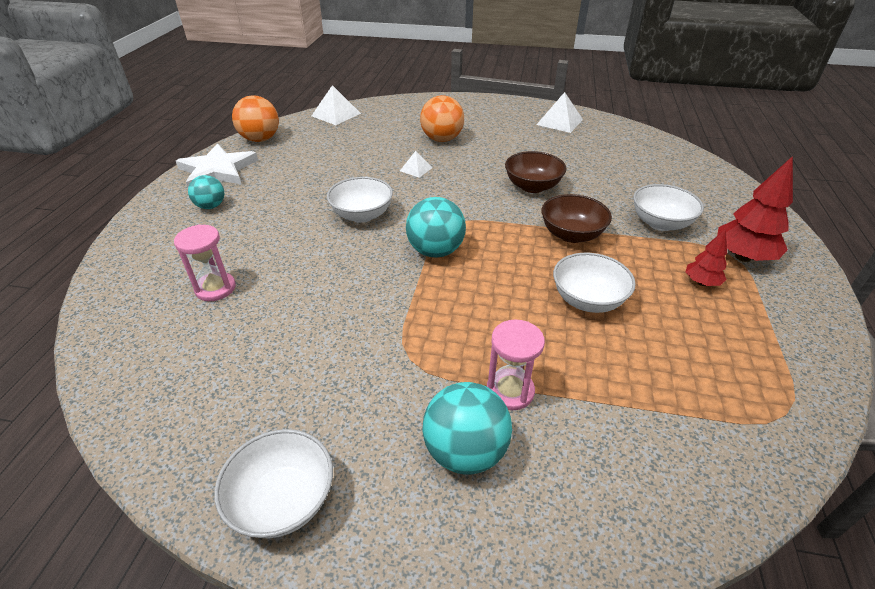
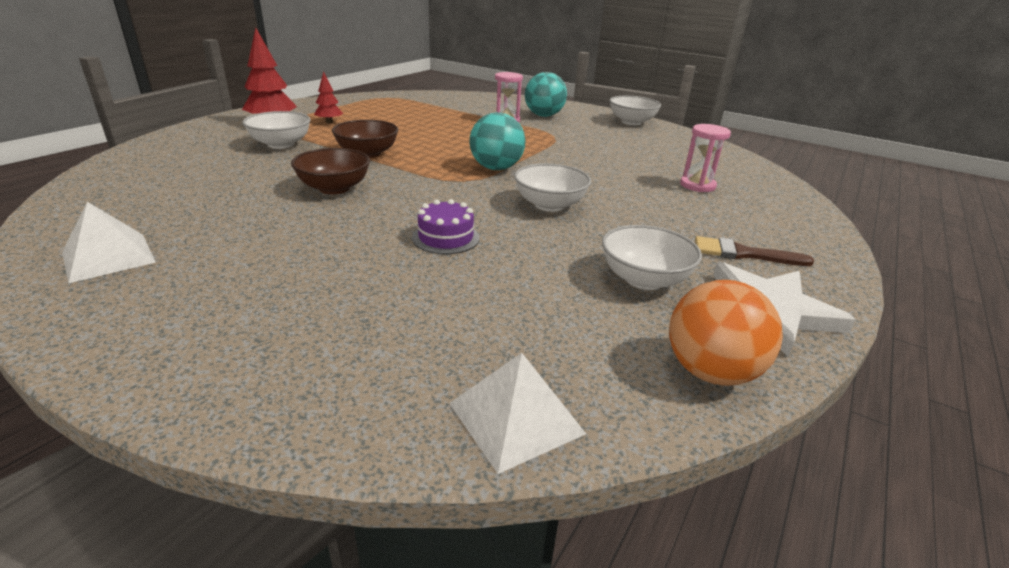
camera: 160 degrees left, 10 degrees down
(211, 206) = (743, 254): turquoise ball -> brown brush
(416, 169) = (445, 238): white pyramid -> purple cake
(442, 139) = (353, 275): orange ball -> none
(587, 300) = (416, 131): white bowl -> white bowl (644, 279)

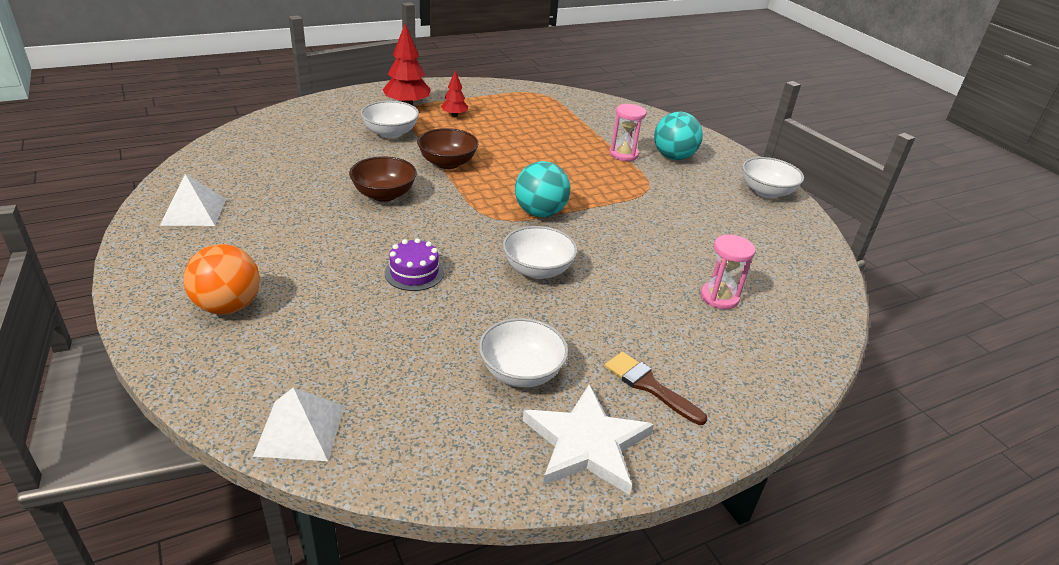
camera: 30 degrees right, 5 degrees up
(710, 372) = (465, 465): orange ball -> orange ball (228, 306)

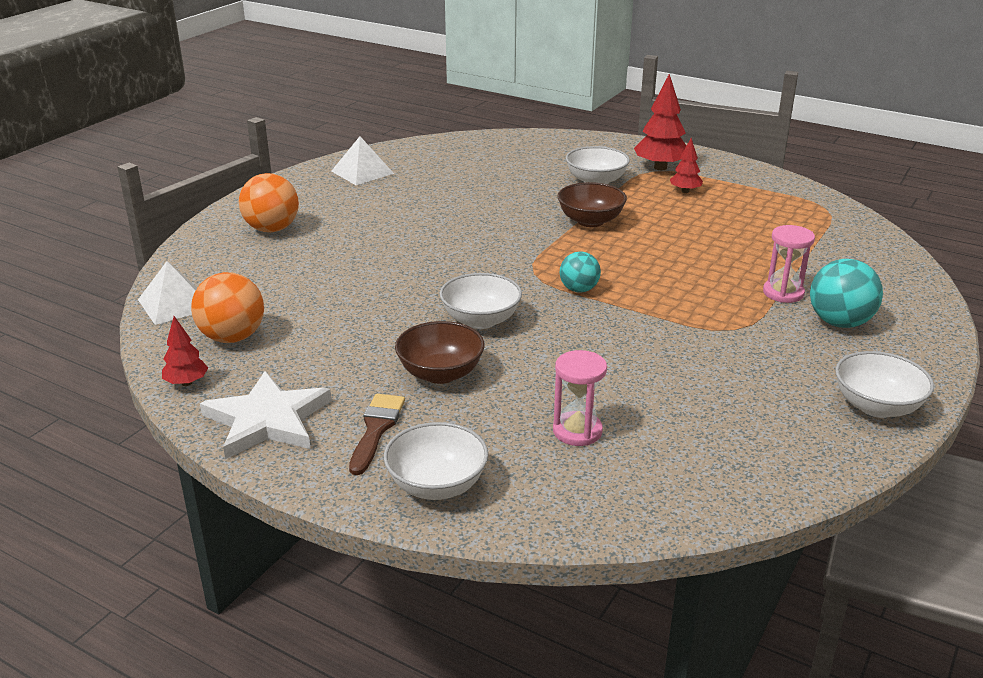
camera: 60 degrees right, 5 degrees down
(384, 194) = (492, 218): brown bowl -> brown bowl (440, 373)
(414, 273) = (399, 272): purple cake -> none
(418, 413) = (232, 337): none -> orange ball
(473, 476) = (186, 383): none -> red tree
(521, 372) = (325, 361): white bowl -> white bowl (437, 485)
(540, 213) = (579, 289): turquoise ball -> turquoise ball, size x0.63

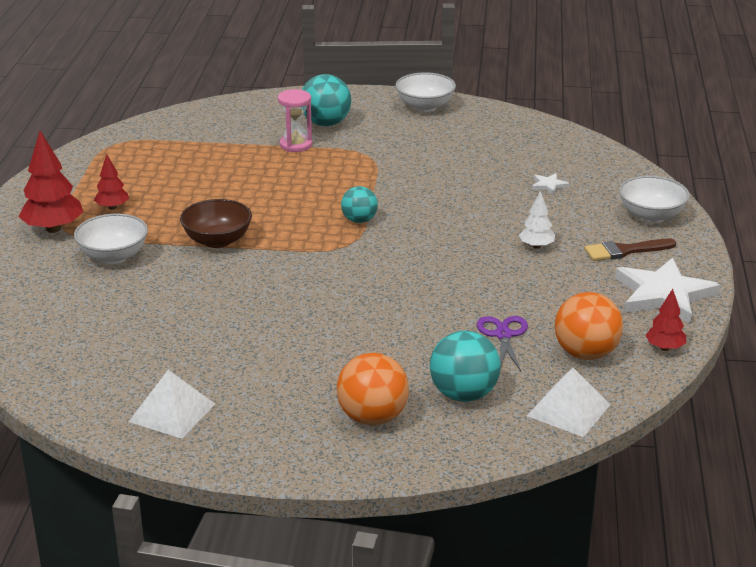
camera: 115 degrees left, 0 degrees up
(252, 267) = (463, 394): none -> turquoise ball
(308, 307) = (503, 335): none -> purple scissors
(440, 373) = (536, 246): brown bowl -> white tree
(481, 320) = (447, 249): white bowl -> none
(577, 431) = (548, 185): pink hourglass -> white star

